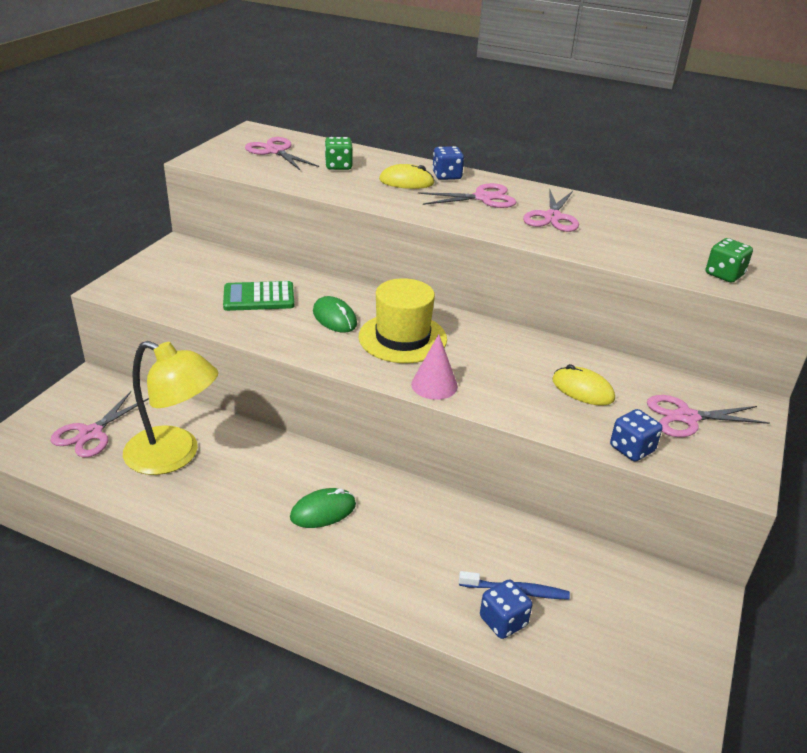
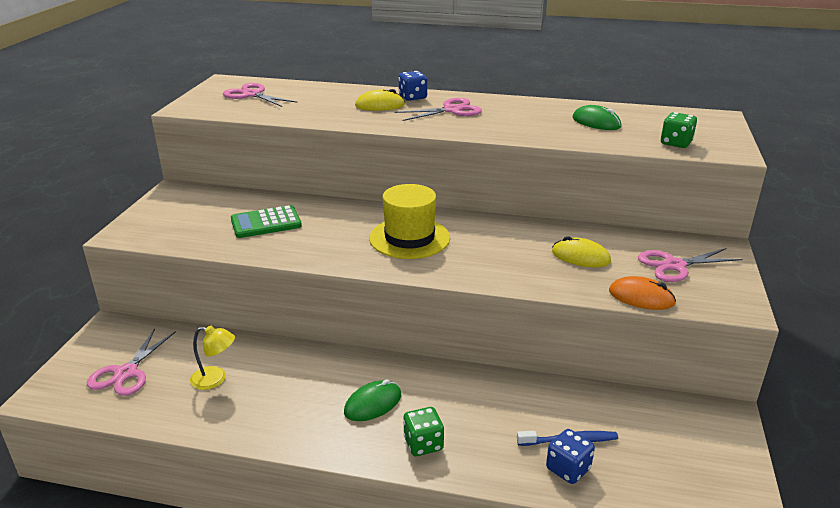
camera: 10 degrees left, 5 degrees down
(174, 456) = (215, 379): yellow lamp -> yellow lamp, size x0.50
(334, 318) = (342, 230): green mouse -> green mouse (596, 122)
(338, 166) = (314, 100): green dice -> green dice (423, 444)
(434, 385) = (453, 272): pink cone -> none
(552, 217) = (516, 118): pink scissors -> none
(632, 449) = (641, 297): blue dice -> orange mouse

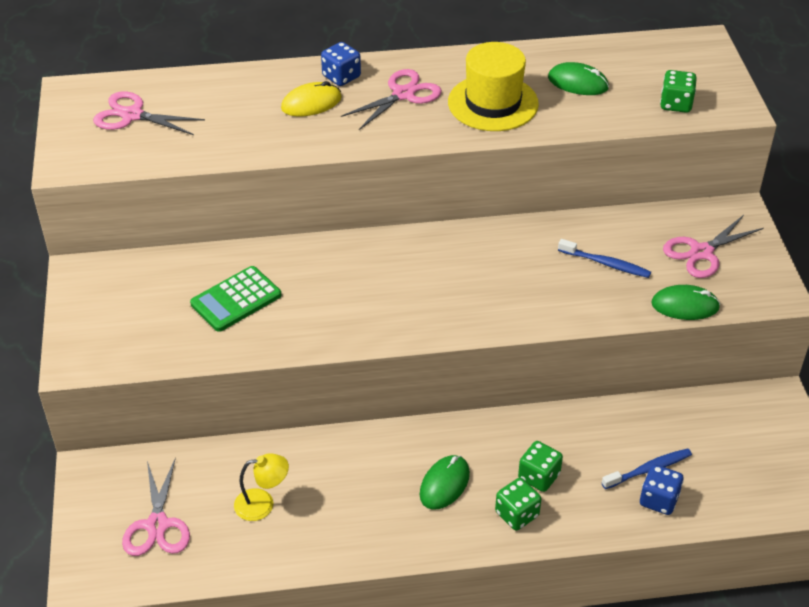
camera: 20 degrees left, 15 degrees up
(409, 238) = (414, 282): yellow hat -> yellow hat (493, 103)
(460, 419) = (539, 476): none -> green dice
(580, 257) = (606, 263): yellow mouse -> blue toothbrush
(641, 297) = (685, 305): orange mouse -> green mouse

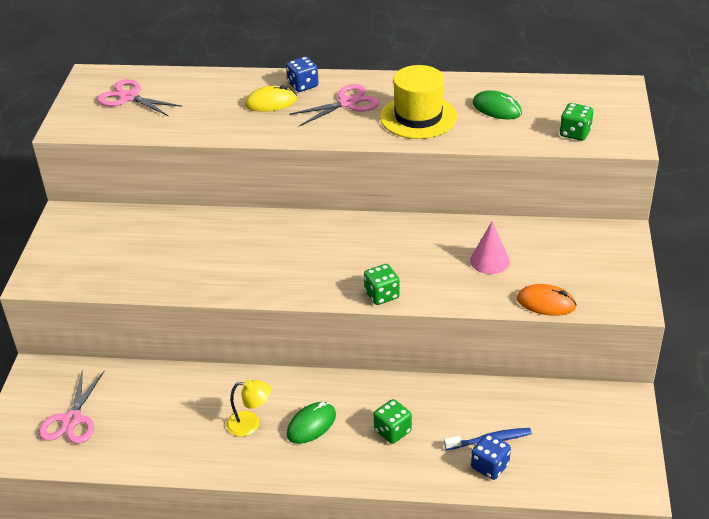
camera: 15 degrees right, 5 degrees down
(236, 300) = (175, 250): green calculator -> none
(262, 504) = (159, 417): yellow lamp -> yellow lamp (250, 424)
(517, 514) = (363, 458): green dice -> green dice (382, 295)
(606, 263) = (489, 261): blue toothbrush -> pink cone
(685, 305) = (546, 303): green mouse -> orange mouse
(701, 252) = (577, 262): pink scissors -> none

